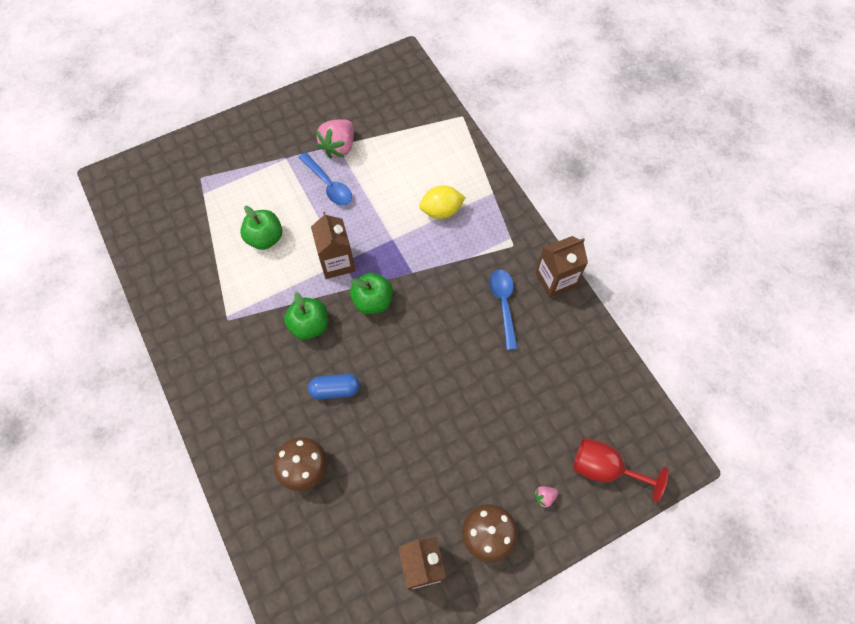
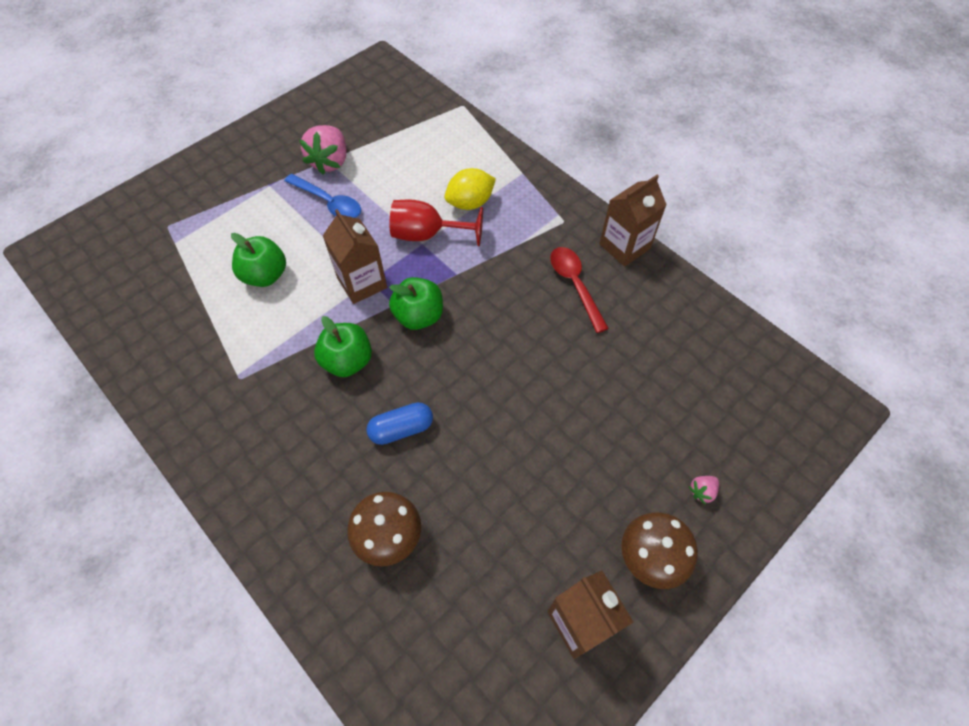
camera: 15 degrees left, 5 degrees down
(503, 304) = (575, 285): blue spoon -> red spoon
(604, 469) = (759, 439): red goblet -> red goblet (427, 235)

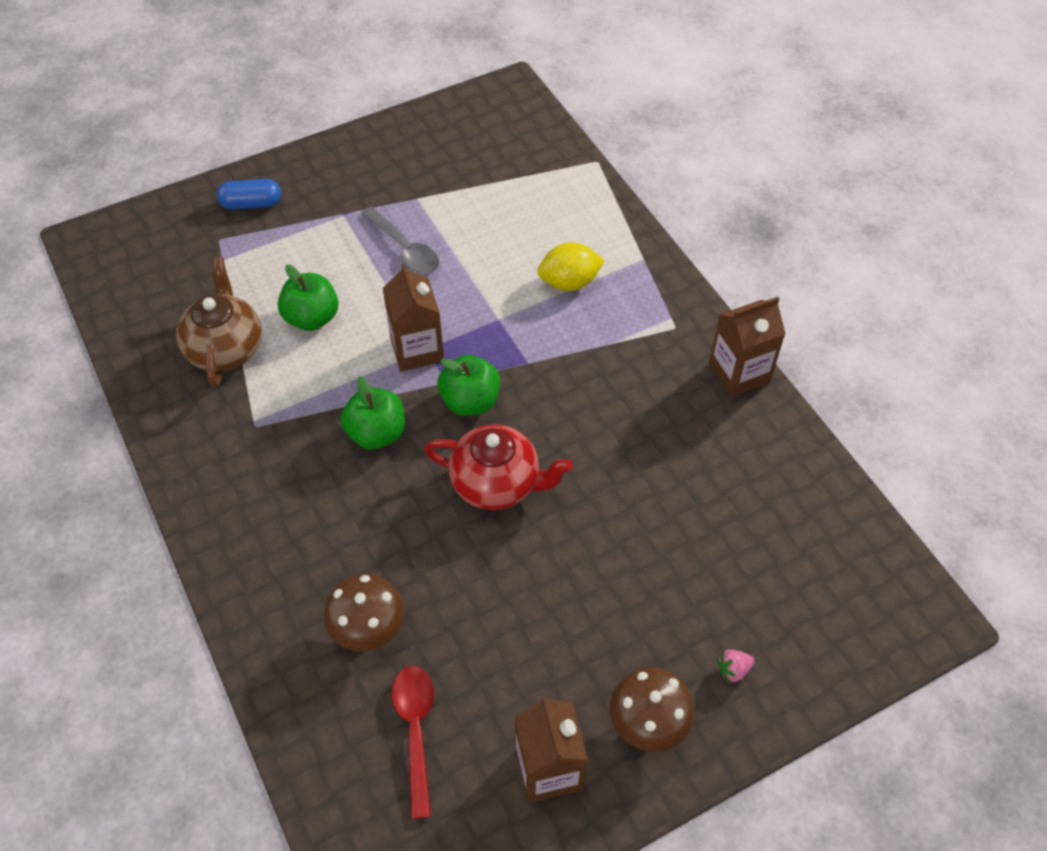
camera: 15 degrees right, 5 degrees down
(196, 317) = (225, 348): none -> brown teapot
(328, 202) = (405, 249): blue spoon -> grey spoon
(330, 162) = (419, 201): pink strawberry -> none
(401, 429) = (414, 520): blue capsule -> blue capsule (251, 204)
(427, 235) = (507, 310): red goblet -> none
(461, 380) = (497, 483): none -> red teapot
(575, 285) = (663, 406): red spoon -> red spoon (415, 731)

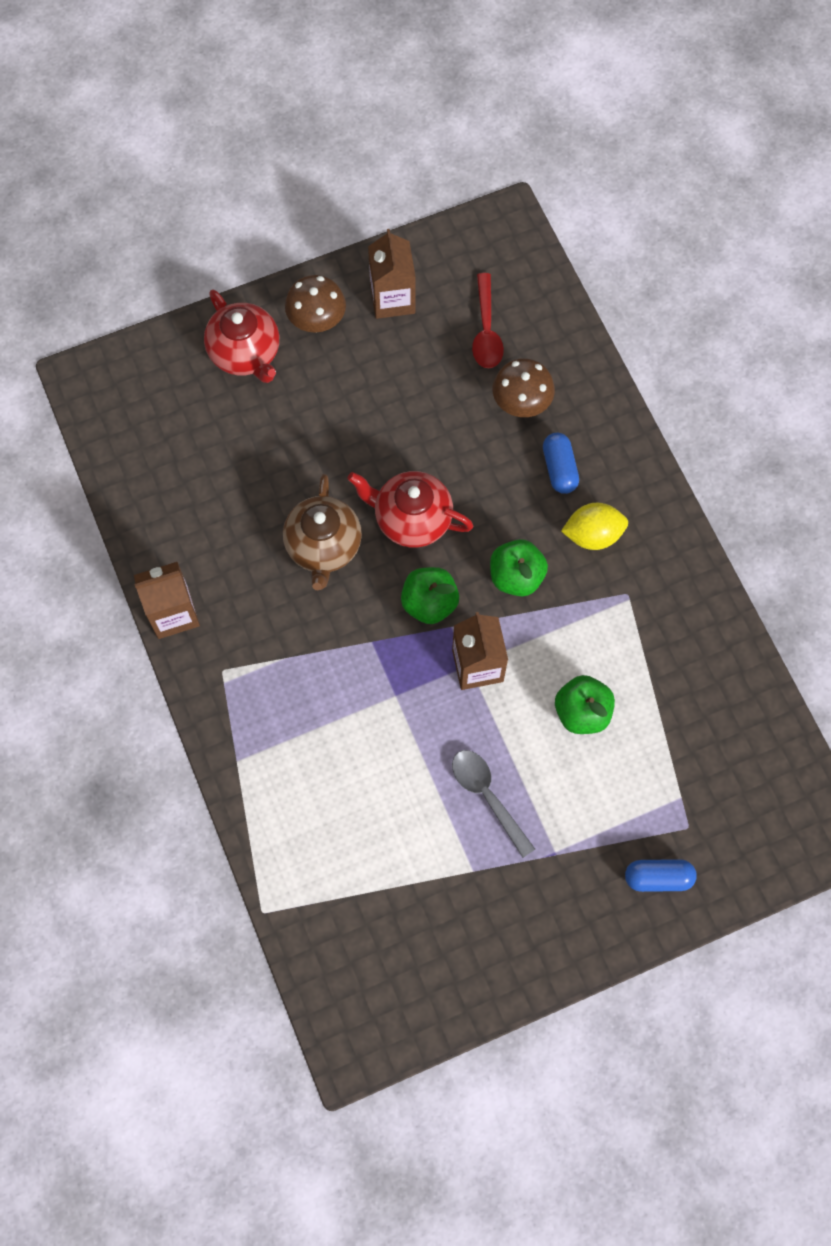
camera: 175 degrees left, 15 degrees up
(225, 348) = (664, 682): brown teapot -> brown teapot (323, 547)
(323, 553) = (559, 469): none -> blue capsule
(569, 282) = (319, 736): yellow lemon -> yellow lemon (592, 535)
(733, 670) = (246, 353): pink strawberry -> red teapot

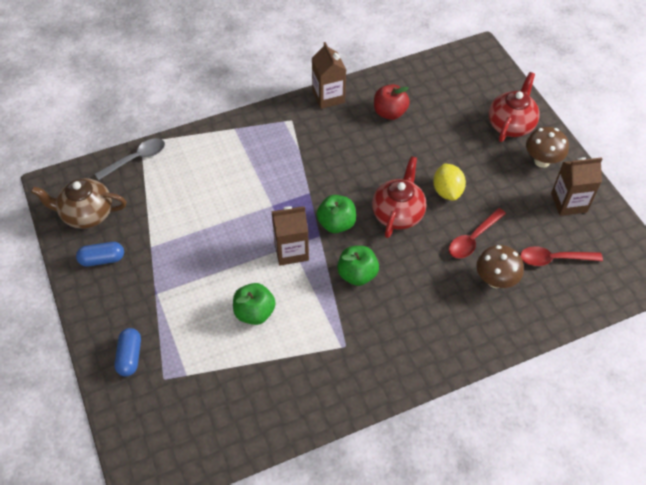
camera: 90 degrees right, 15 degrees down
(213, 521) = (389, 113): none -> red apple
(246, 353) = (511, 125): red teapot -> red teapot turned 150 degrees clockwise
(323, 547) = (375, 167): brown teapot -> brown teapot (87, 214)
(454, 424) = (473, 239): none -> red spoon
(487, 796) = (199, 255): grey spoon -> grey spoon (136, 159)
(559, 469) = (444, 304): blue capsule -> blue capsule (102, 259)
(592, 535) = (392, 324): yellow lemon -> yellow lemon (447, 191)

